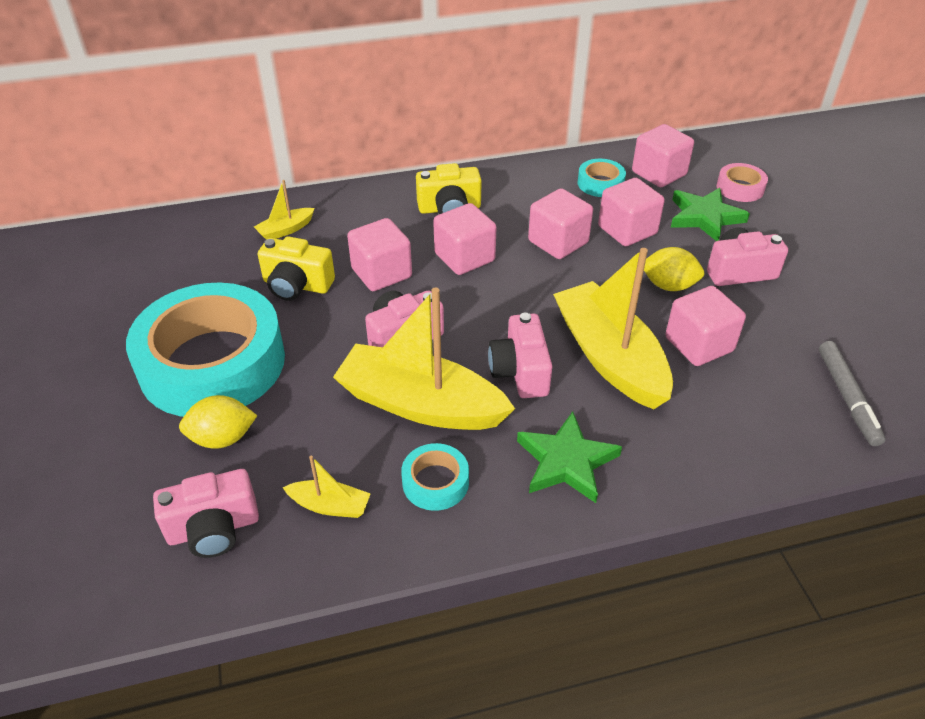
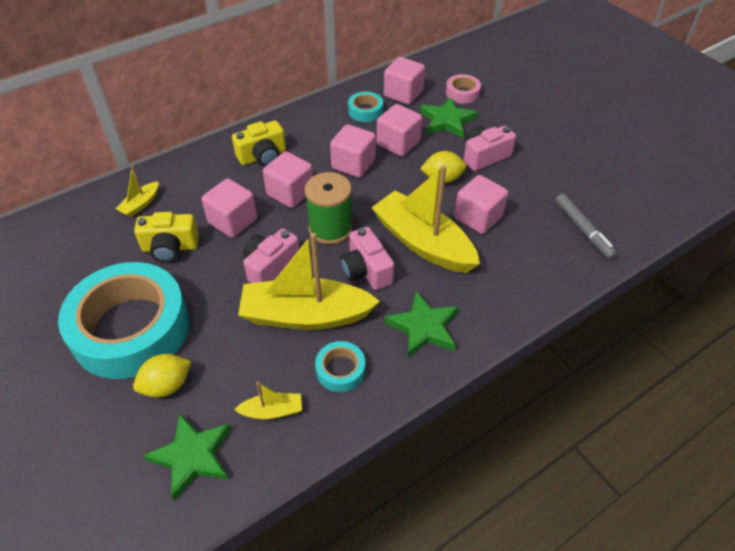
camera: 20 degrees left, 5 degrees up
(213, 528) = (192, 456): pink camera -> green star
(496, 310) = (330, 228): none -> green spool

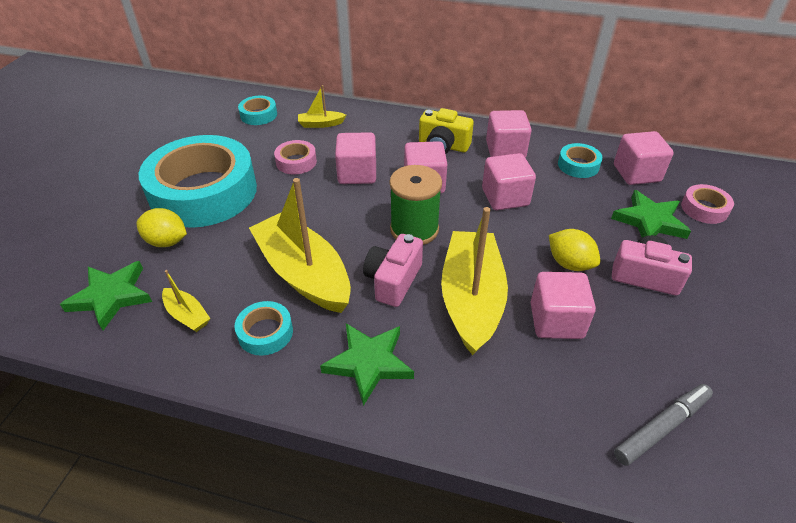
camera: 50 degrees right, 5 degrees down
(69, 235) = (258, 115): none -> turquoise tape
(170, 247) = (296, 162): yellow camera -> pink tape
(270, 267) = (333, 222): pink camera -> none
(398, 143) = (570, 208): pink cube -> pink cube (505, 150)
(583, 230) = (661, 427): grey marker -> grey marker turned 150 degrees counterclockwise

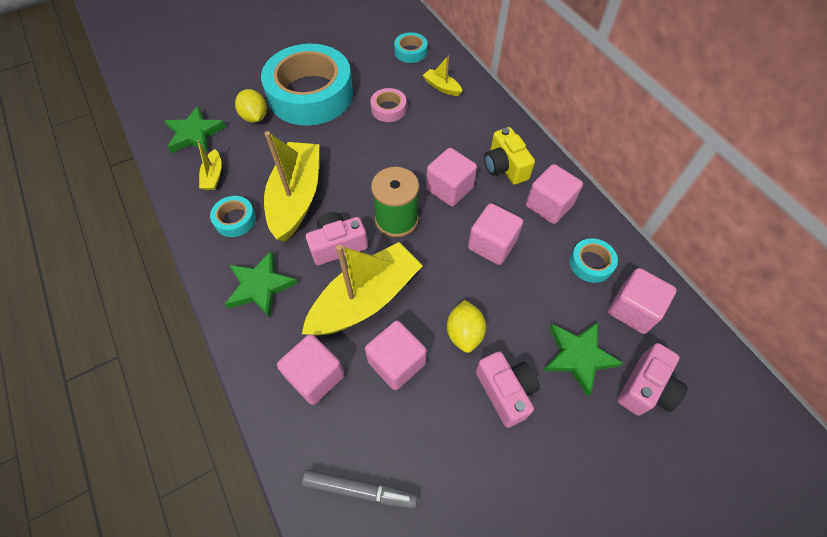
camera: 45 degrees right, 15 degrees up
(357, 174) = (415, 147): pink cube -> pink cube (315, 376)
(704, 209) = (645, 388): pink tape -> pink camera

